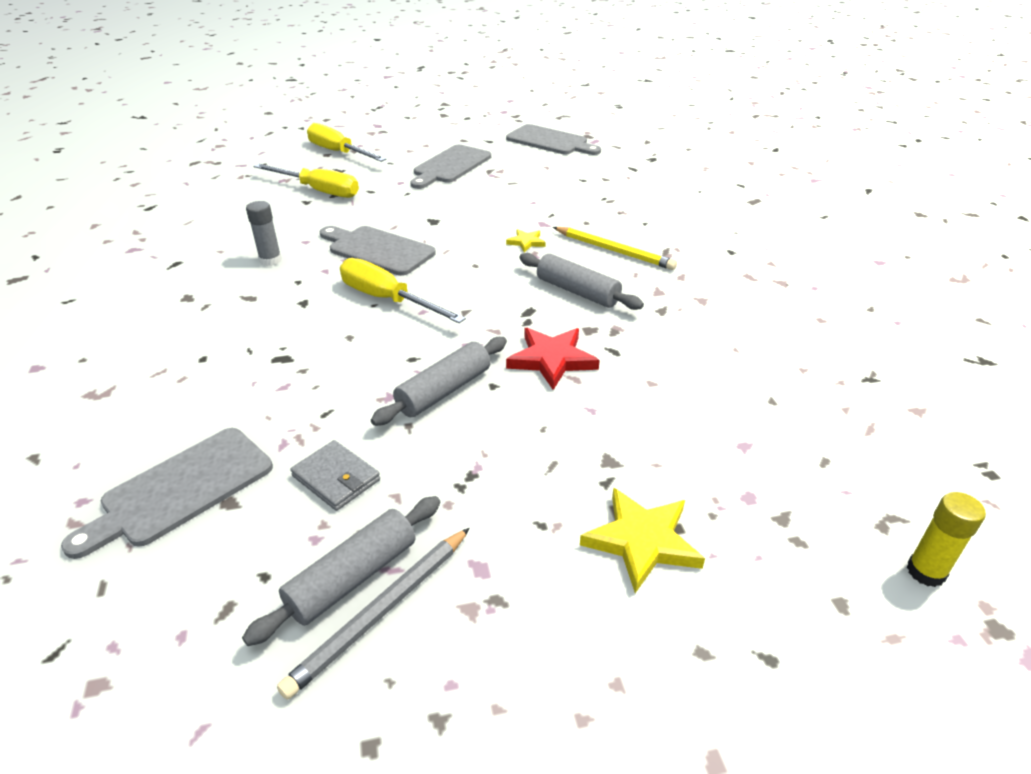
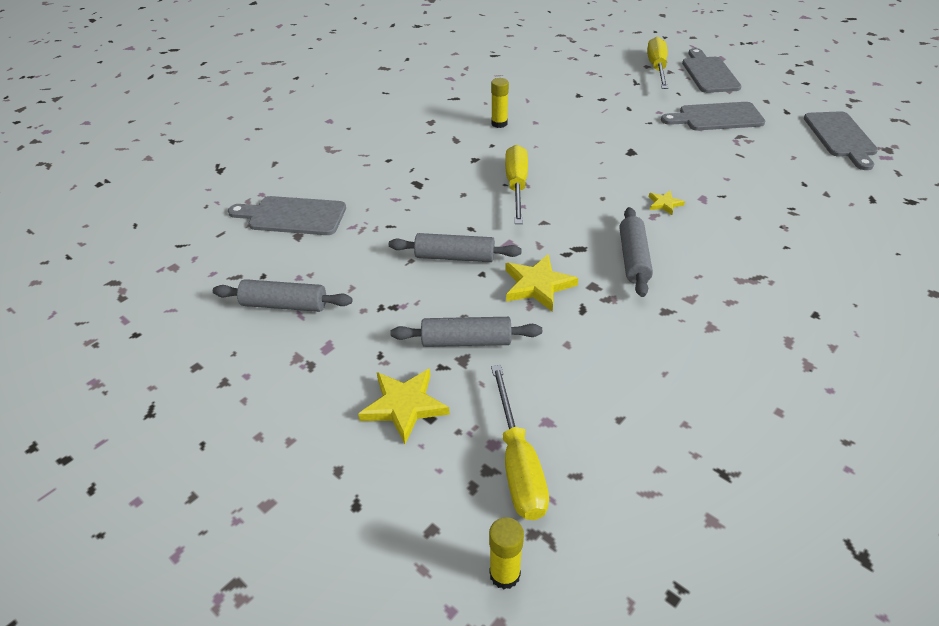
camera: 55 degrees right, 5 degrees up
(270, 260) = (499, 123): grey glue stick -> yellow glue stick
(318, 191) = (597, 91): yellow screwdriver -> yellow screwdriver (518, 463)
(336, 478) = (345, 259): grey wallet -> none
(378, 250) = (564, 152): grey cutting board -> grey cutting board (709, 73)
(381, 611) = (271, 327): grey pencil -> none
(552, 359) = (537, 285): red star -> yellow star
(584, 445) = (466, 341): none -> grey rolling pin
(614, 251) = (716, 250): yellow pencil -> none

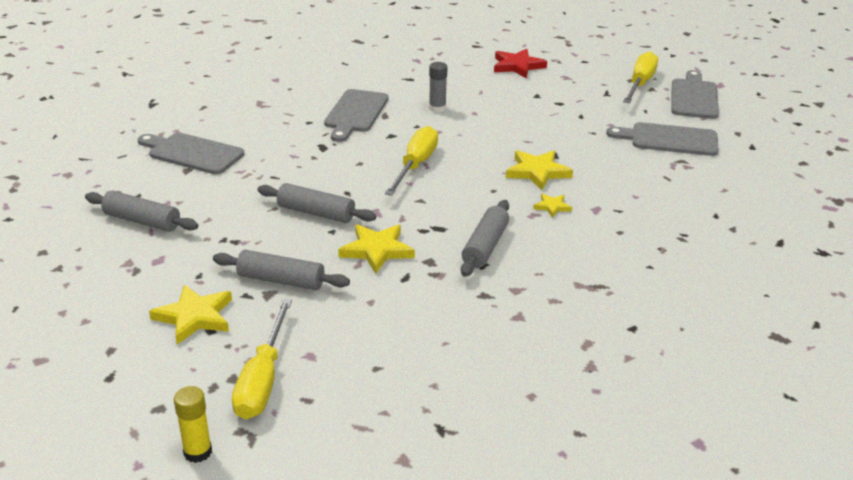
camera: 15 degrees right, 10 degrees down
(499, 123) = (437, 108): yellow glue stick -> grey glue stick
(543, 69) = (517, 66): none -> red star
(629, 171) = (537, 172): none -> yellow star
(841, 137) = (793, 180): grey cutting board -> grey cutting board (355, 113)

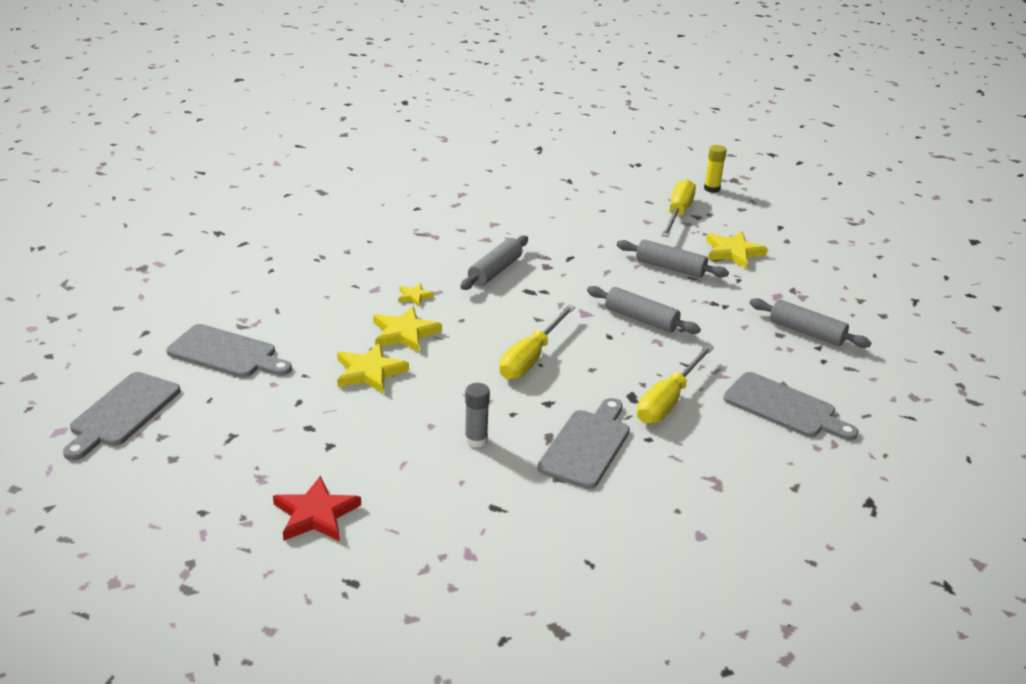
camera: 170 degrees left, 0 degrees up
(377, 250) = (589, 280): yellow star -> yellow star (369, 372)
(640, 84) = (167, 448): yellow screwdriver -> yellow screwdriver (668, 401)

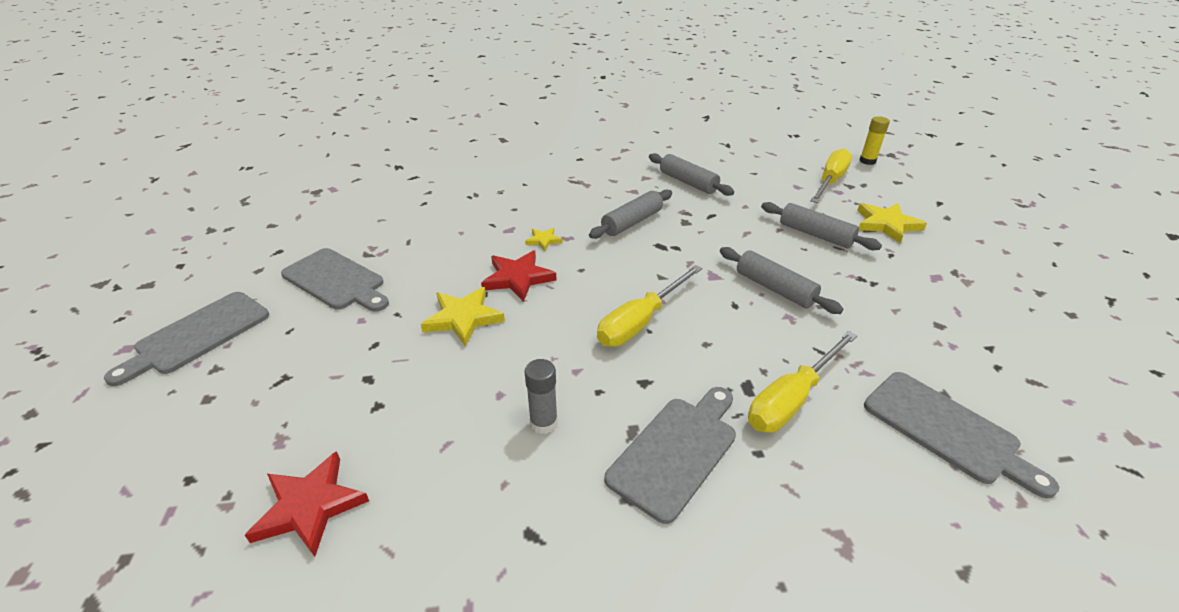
camera: 15 degrees right, 5 degrees up
(404, 333) = (518, 278): yellow star -> red star
(806, 332) = (973, 326): grey rolling pin -> grey rolling pin (688, 182)

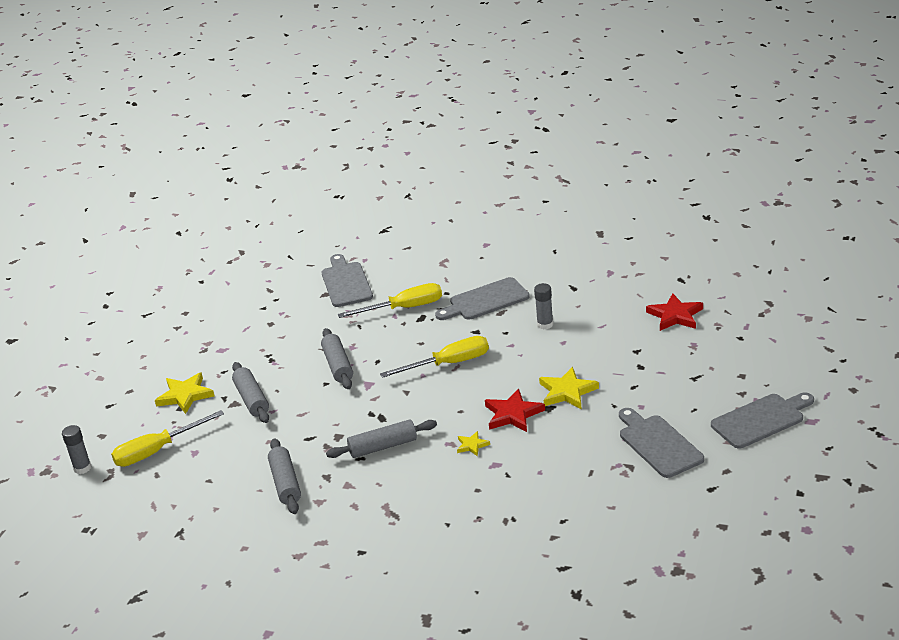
camera: 150 degrees left, 5 degrees down
(867, 161) = (82, 468): yellow glue stick -> grey glue stick

